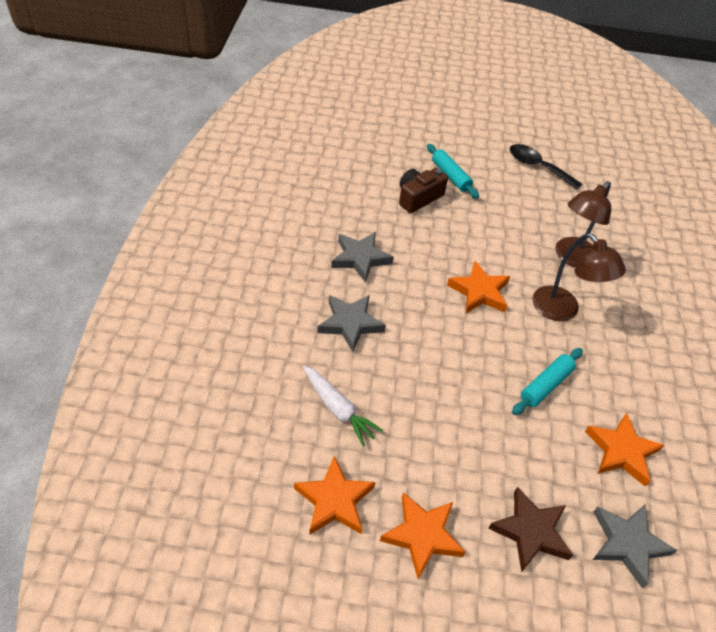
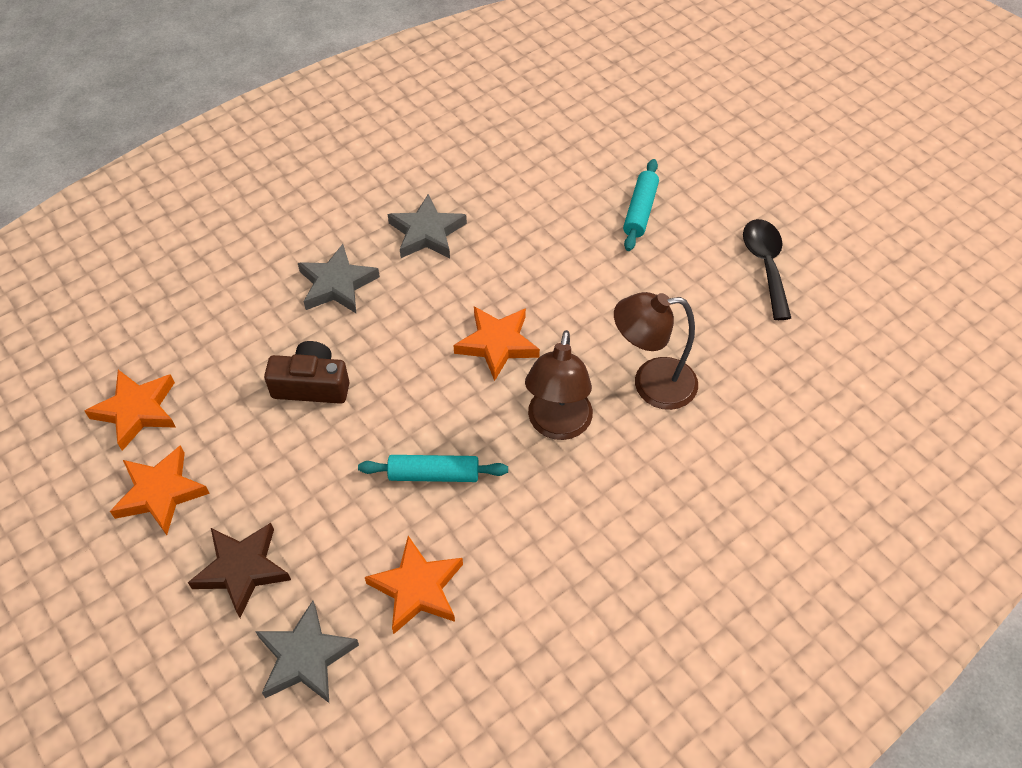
camera: 50 degrees right, 5 degrees up
(338, 409) = (232, 346): white carrot -> none
(418, 198) = (570, 211): brown camera -> brown camera (312, 385)

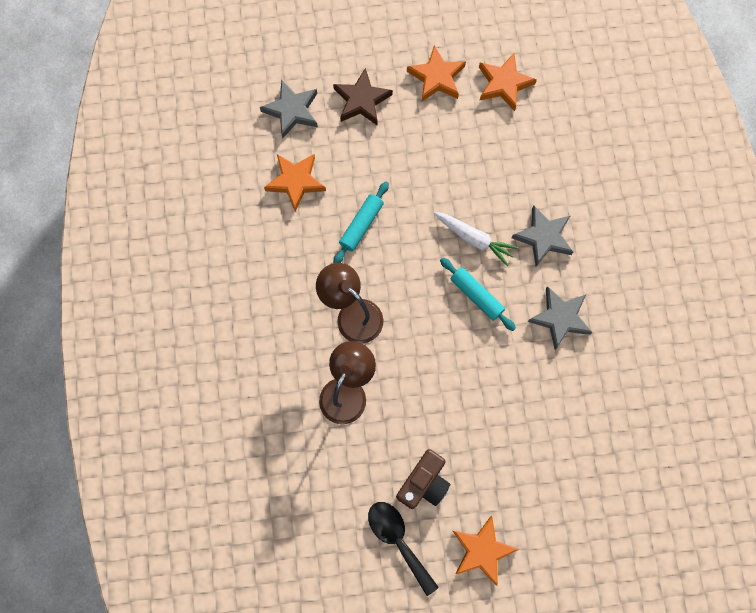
camera: 120 degrees right, 20 degrees up
(312, 385) = (467, 186): brown camera -> brown camera (424, 483)
(379, 347) = (474, 239): none -> white carrot
(497, 344) = (435, 312): orange star -> orange star (482, 550)
(640, 211) = (499, 483): turquoise rolling pin -> turquoise rolling pin (476, 295)
(765, 265) = (398, 540): black spoon -> black spoon turned 150 degrees counterclockwise

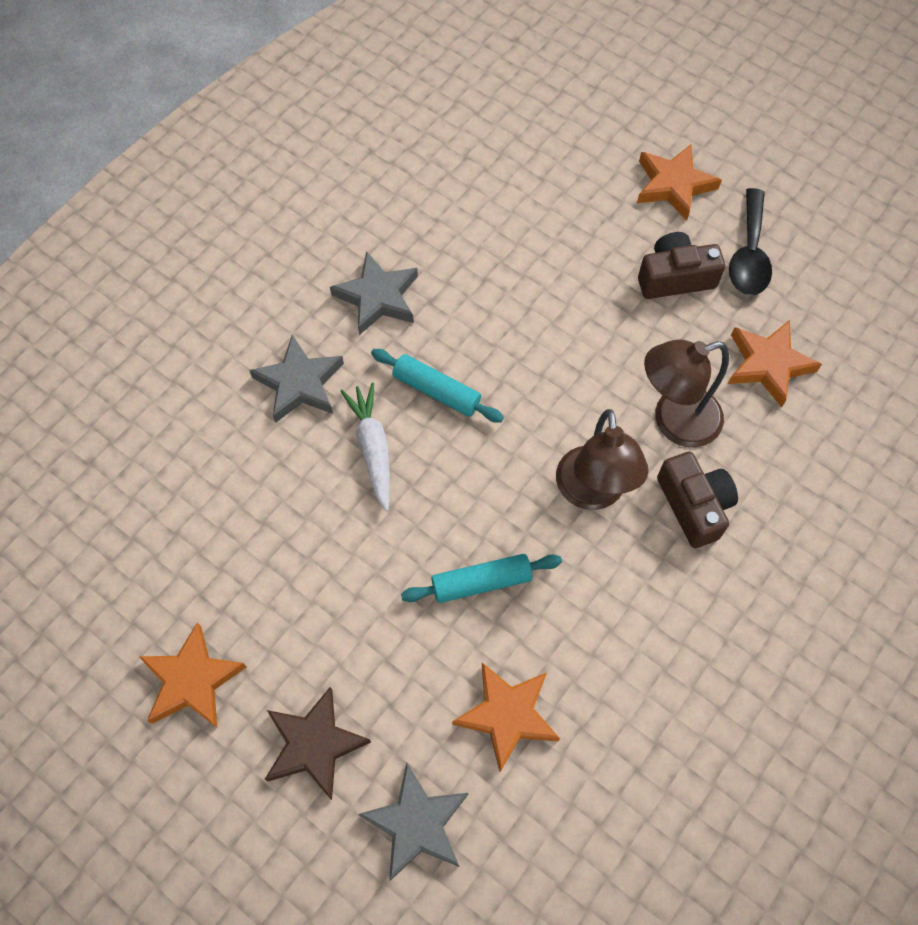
camera: 135 degrees left, 10 degrees down
(299, 353) = (694, 505): none -> brown camera
(476, 295) = (436, 391): turquoise rolling pin -> turquoise rolling pin turned 60 degrees counterclockwise
(504, 84) = (128, 590): orange star -> orange star (768, 365)

